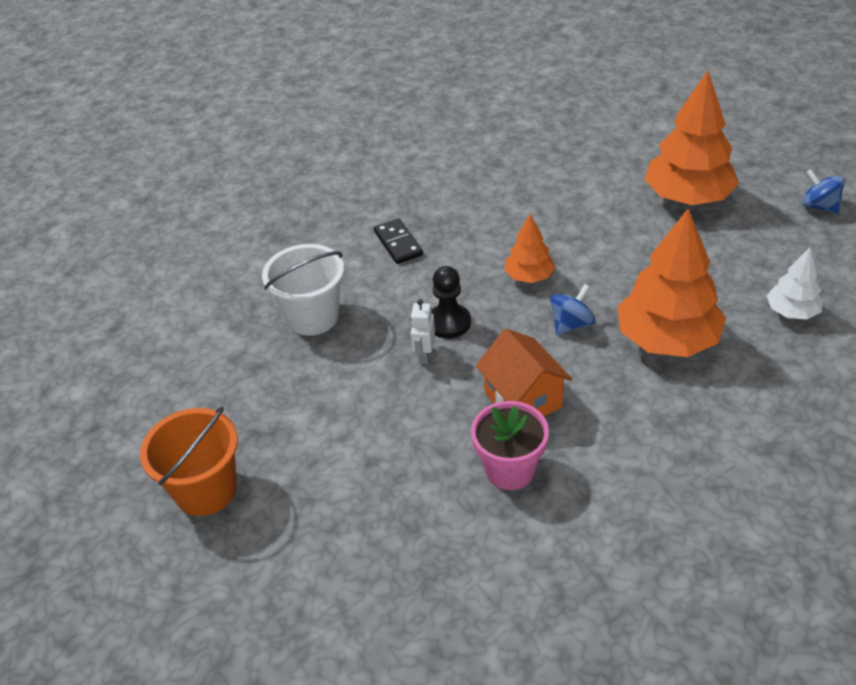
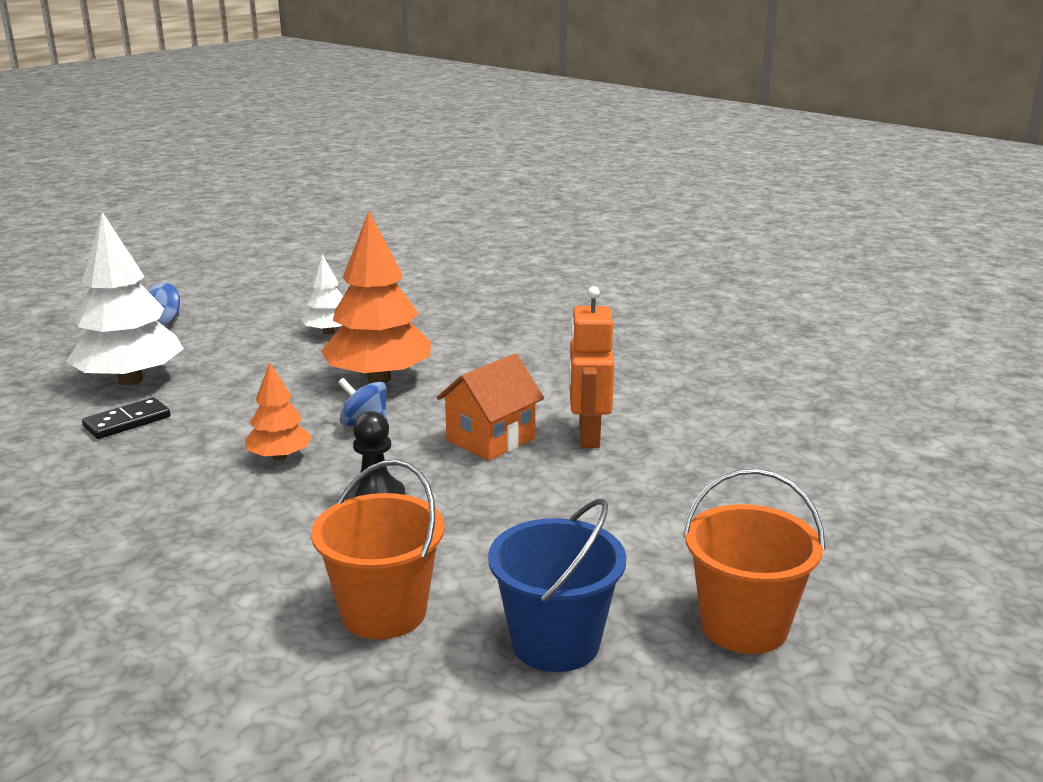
camera: 110 degrees left, 20 degrees down
(243, 389) = (555, 643): none -> blue bucket
(312, 317) = (383, 612): white bucket -> orange bucket
(398, 243) = (200, 565): black domino -> black domino (127, 422)
(424, 355) = (439, 506): white robot -> none
(510, 470) = (588, 436): pink flower pot -> orange robot
(687, 198) = (130, 380): orange tree -> white tree

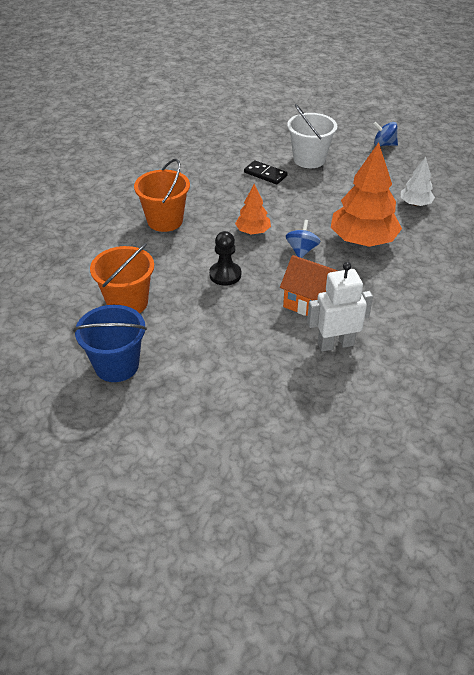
camera: 75 degrees right, 20 degrees up
(130, 380) = (309, 159): white tree -> white bucket
(588, 436) = (335, 344): orange robot -> white robot
(744, 626) = (147, 438): orange bucket -> orange bucket (165, 221)

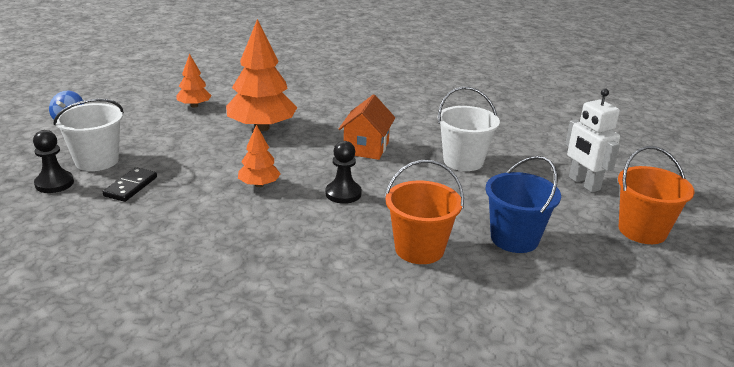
camera: 105 degrees left, 15 degrees down
(165, 221) = (247, 248): orange bucket -> orange bucket (642, 231)
(267, 370) = (463, 161): none -> white bucket
(278, 145) = (54, 183): none -> black pawn
(301, 250) = (287, 156): blue spinning top -> none
(335, 344) = (413, 135): white robot -> white robot (583, 184)
(415, 204) = (194, 105): white tree -> orange tree

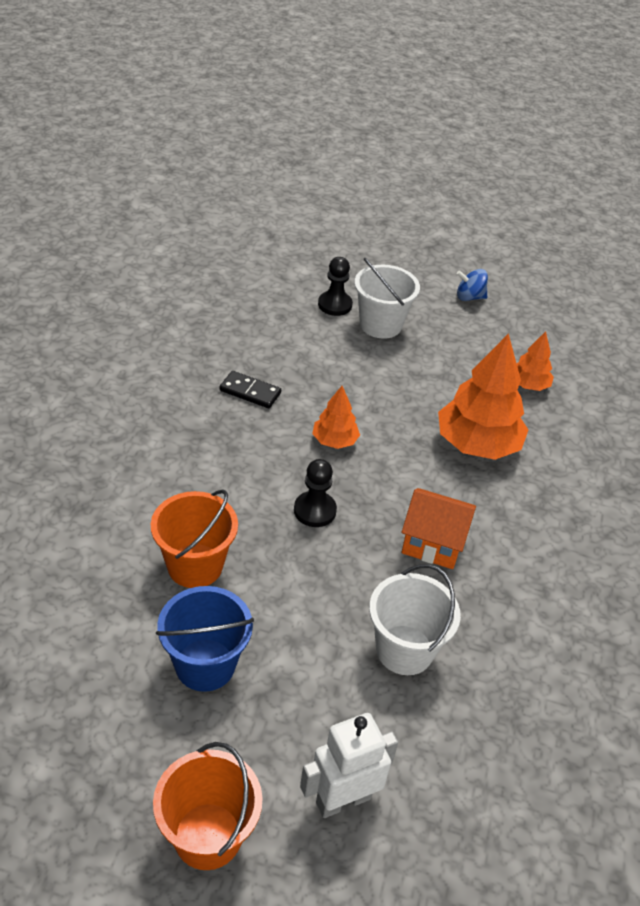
camera: 90 degrees right, 15 degrees up
(130, 187) = (329, 351): black domino -> black domino (250, 392)

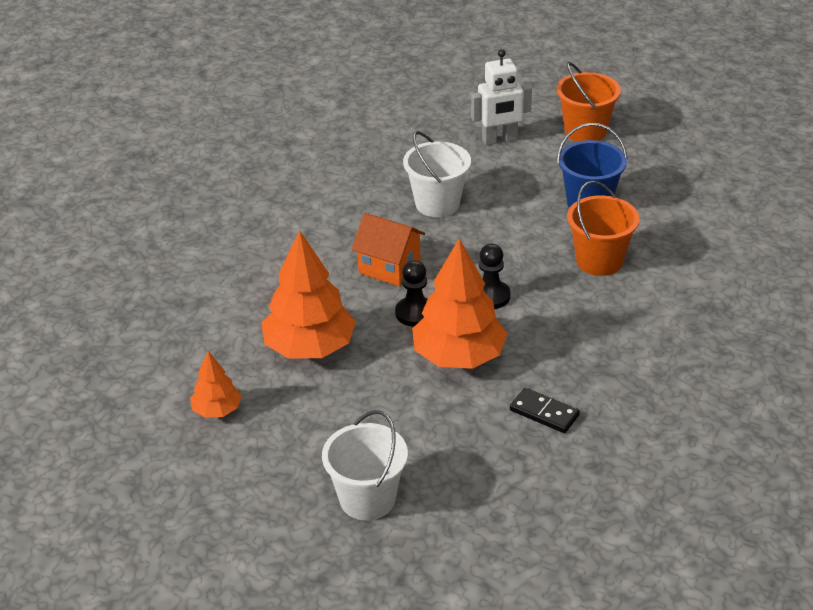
camera: 165 degrees left, 5 degrees down
(334, 441) = (459, 356): orange tree -> orange tree, size x1.92
(335, 305) = (421, 533): black pawn -> black pawn (415, 313)
(469, 297) = (226, 542): blue spinning top -> none

